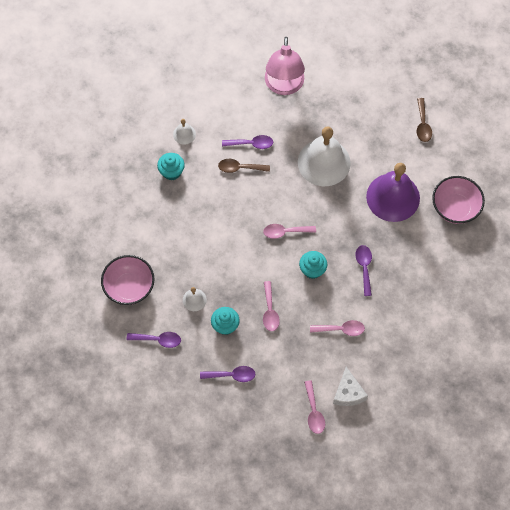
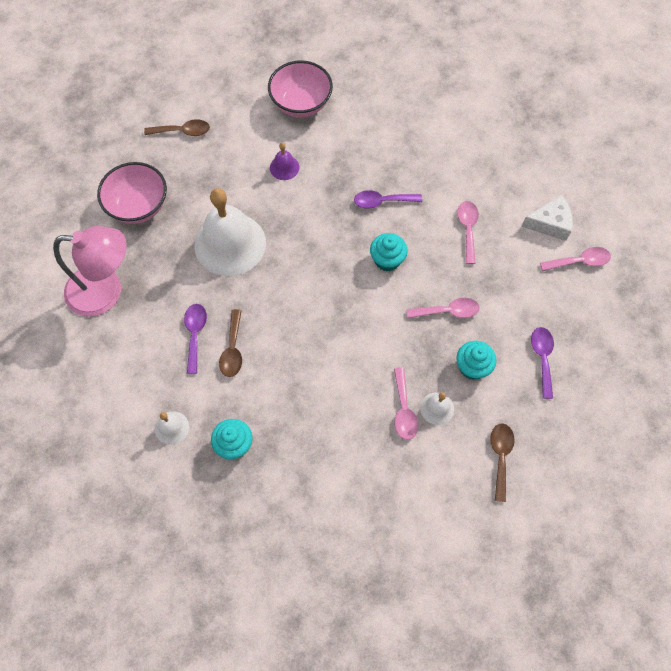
camera: 90 degrees left, 0 degrees up
(129, 287) = (422, 501): pink bowl -> pink bowl (138, 206)
(158, 340) = (500, 456): purple spoon -> brown spoon
(285, 232) = (333, 292): pink spoon -> pink spoon (404, 410)
(393, 197) = (284, 167): purple bell -> purple bell, size x0.43

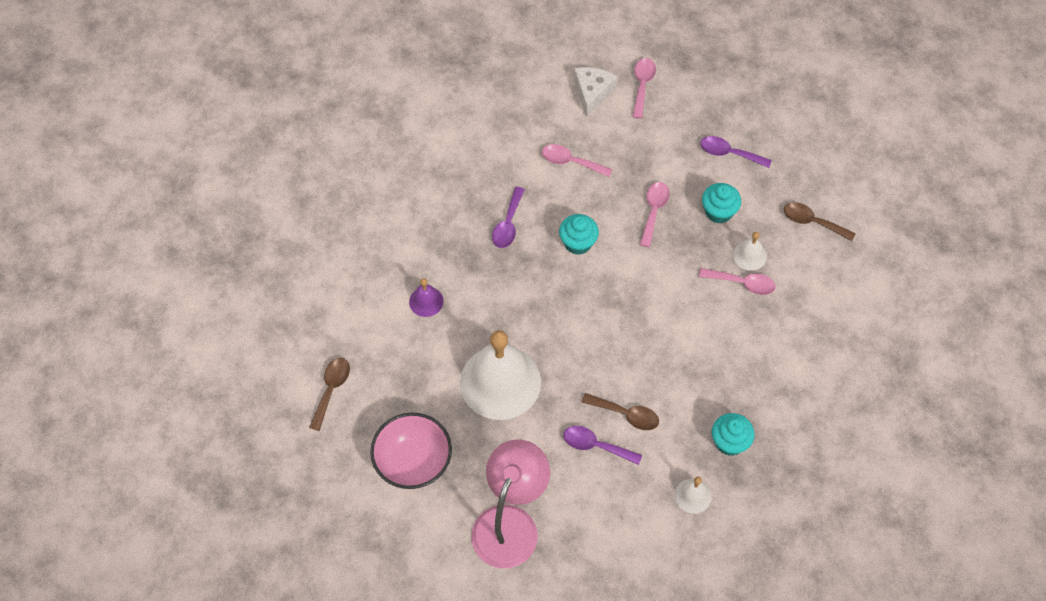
camera: 70 degrees left, 5 degrees down
(301, 104) = (349, 260): pink bowl -> none

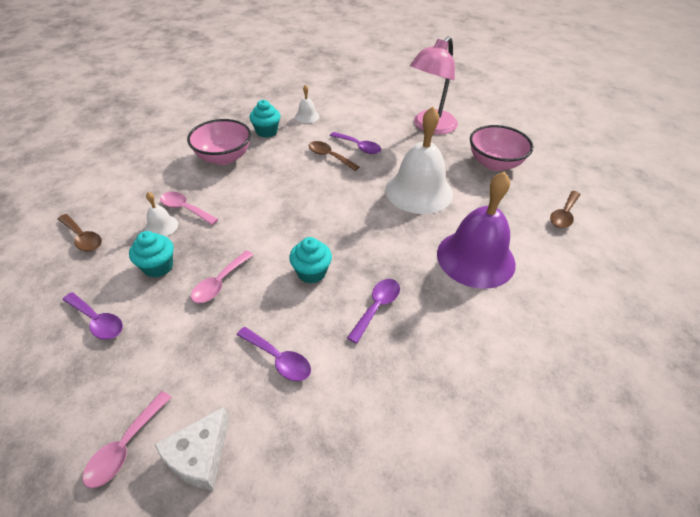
camera: 165 degrees left, 15 degrees down
(426, 301) = (475, 258): purple bell -> purple bell, size x2.30
(570, 162) = (279, 359): pink spoon -> purple spoon
(753, 374) = (224, 157): none -> pink bowl

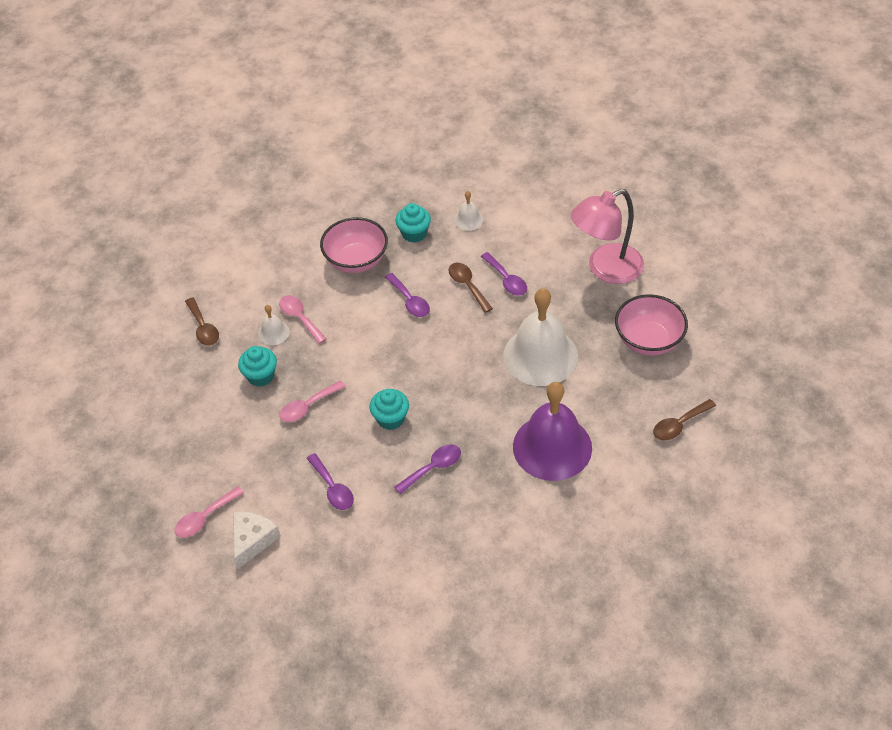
camera: 25 degrees right, 5 degrees up
(98, 321) = (202, 414): purple spoon -> purple spoon (410, 301)
(199, 456) = (252, 540): white cheese -> white cheese turned 150 degrees clockwise

